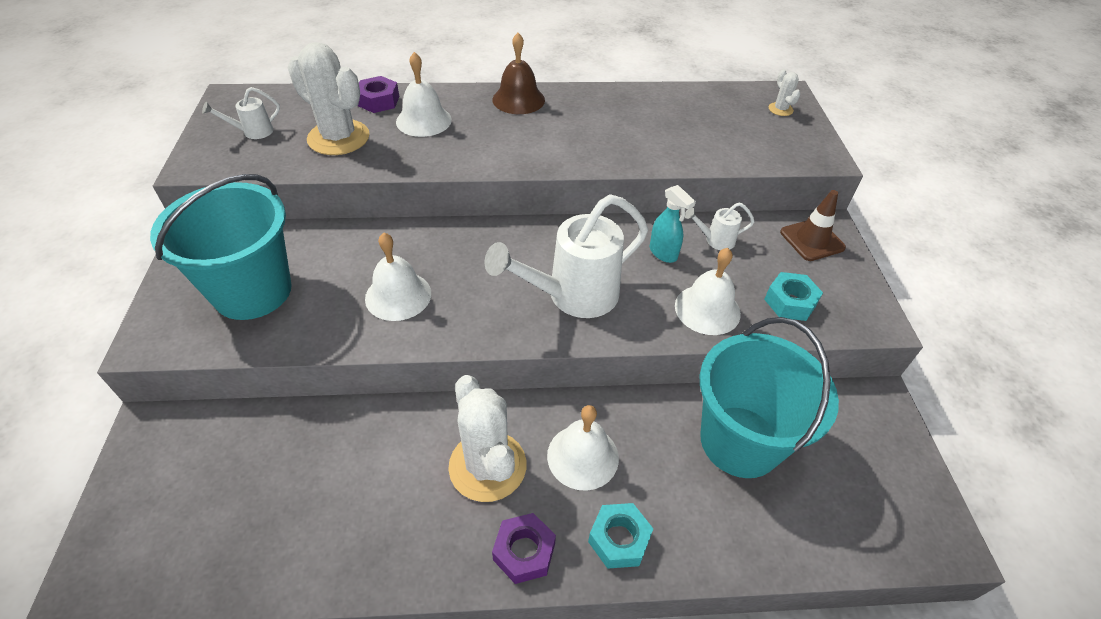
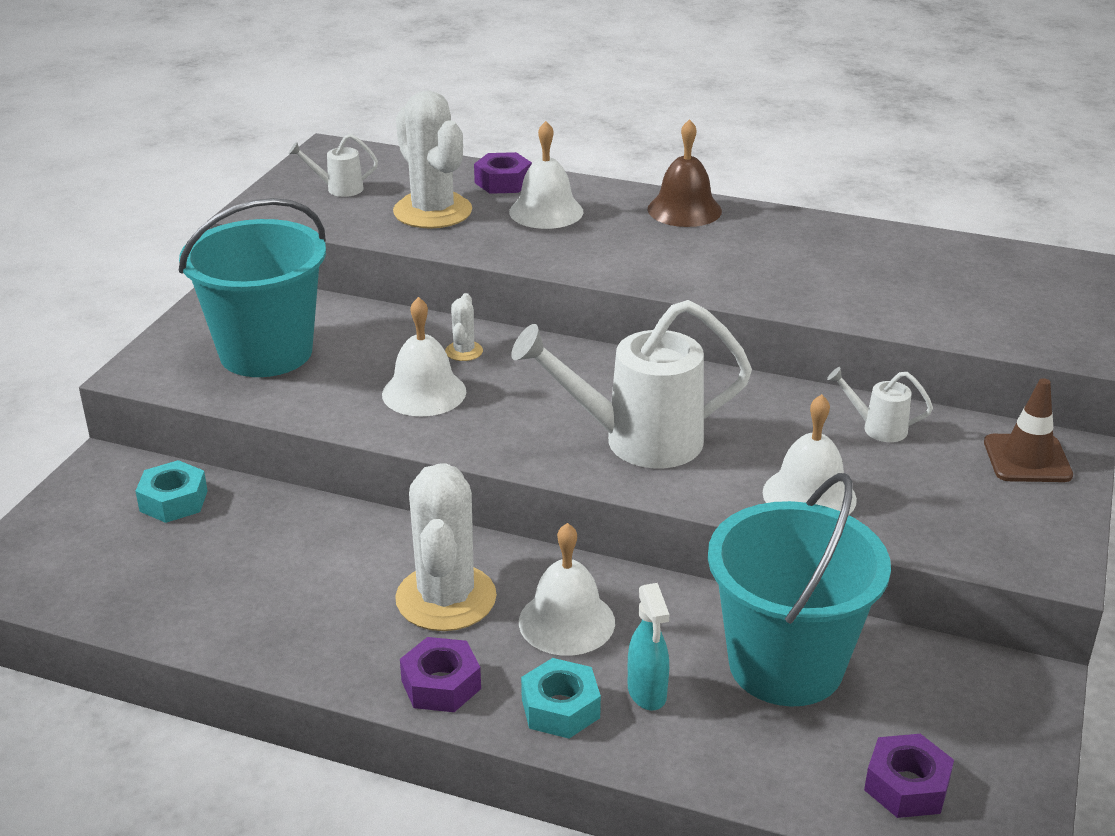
camera: 25 degrees right, 15 degrees down
(663, 253) = (791, 425): turquoise spray bottle -> turquoise spray bottle (647, 693)
(780, 109) = (1065, 285): white cactus -> white cactus (464, 351)
(790, 302) = (935, 516): turquoise nut -> turquoise nut (173, 501)
(864, 516) = (906, 786): none -> purple nut

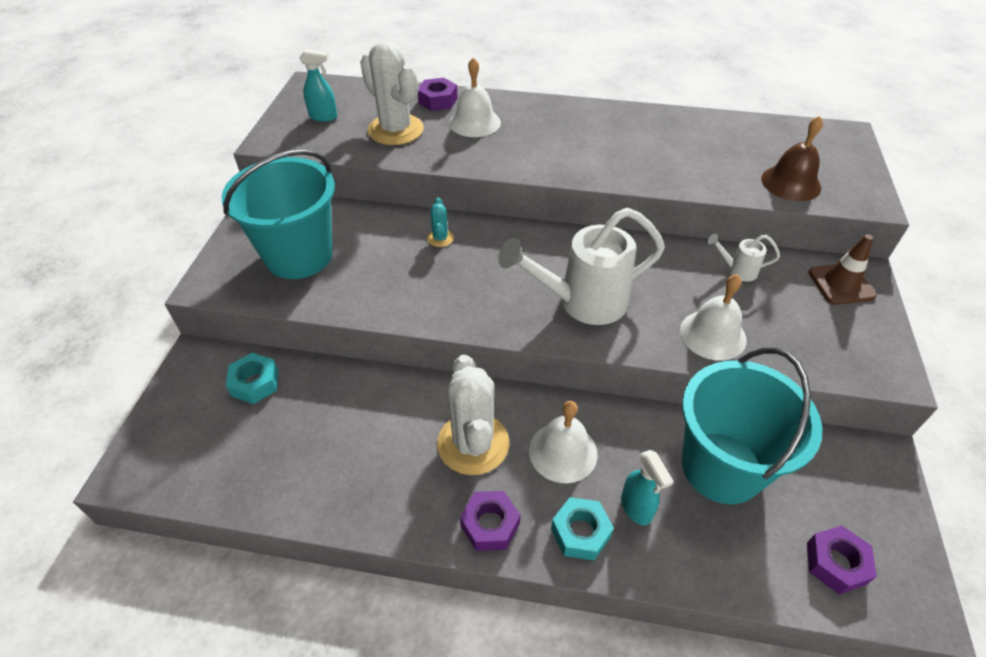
camera: 10 degrees left, 15 degrees up
(339, 189) = (324, 117): white watering can -> turquoise spray bottle
(424, 392) = (421, 278): white bell -> none
(464, 351) = (440, 238): white cactus -> turquoise cactus
(684, 210) = (567, 112): brown bell -> brown bell (791, 183)

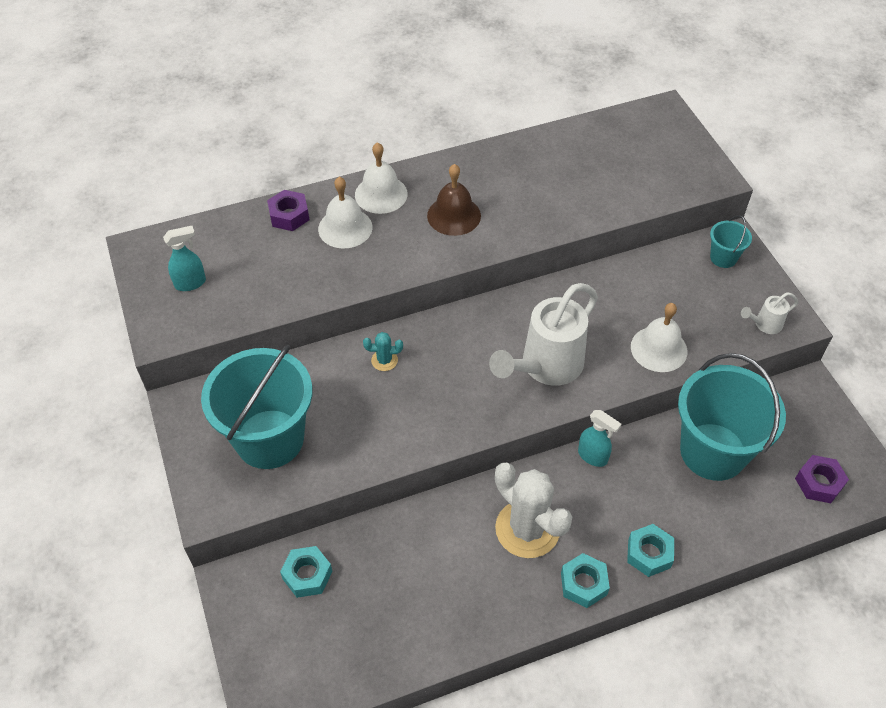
camera: 30 degrees left, 5 degrees up
(395, 130) = (276, 268): white cactus -> none
(440, 238) = (384, 360): turquoise cactus -> turquoise cactus turned 60 degrees counterclockwise
(490, 525) = (583, 584): purple nut -> turquoise nut
(563, 452) = (597, 499): white bell -> white bell (381, 194)
(636, 508) = (675, 514): turquoise spray bottle -> turquoise spray bottle (593, 456)
(737, 270) = (643, 280): white watering can -> white watering can (764, 324)
(791, 183) = (650, 184): brown bell -> brown bell (454, 215)
(841, 284) = (723, 257): brown traffic cone -> turquoise bucket

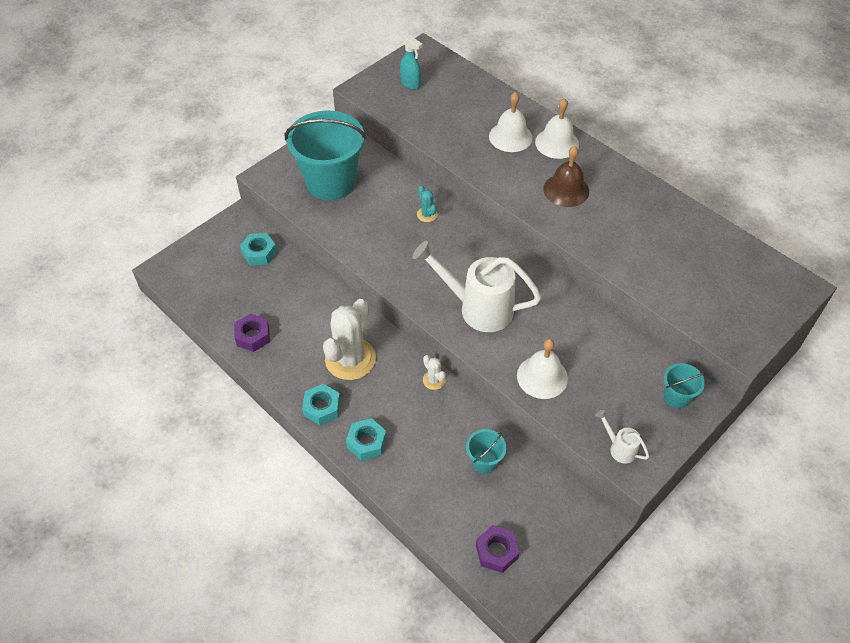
camera: 65 degrees right, 0 degrees up
(289, 215) = (501, 105): purple nut -> purple nut (253, 336)
(593, 456) = (434, 380): turquoise spray bottle -> white cactus
(713, 451) = (484, 462): turquoise bucket -> turquoise bucket, size x0.44

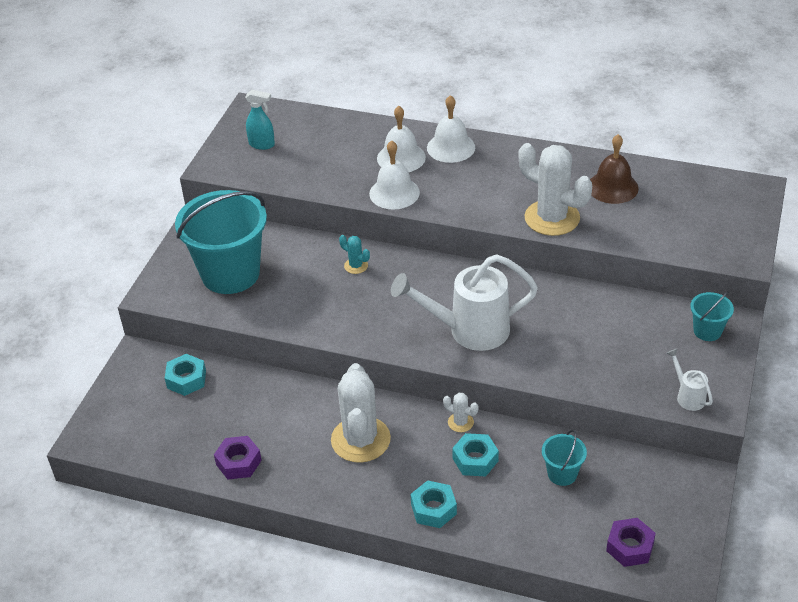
camera: 25 degrees left, 10 degrees down
(322, 408) = (364, 497): turquoise nut -> turquoise nut (475, 460)
(542, 377) = (574, 365): white bell -> white bell (394, 193)
(566, 190) = (490, 185): brown bell -> brown bell (612, 187)
(598, 240) = (552, 218): none -> white cactus
(619, 448) = (688, 396): white watering can -> white watering can turned 45 degrees clockwise

